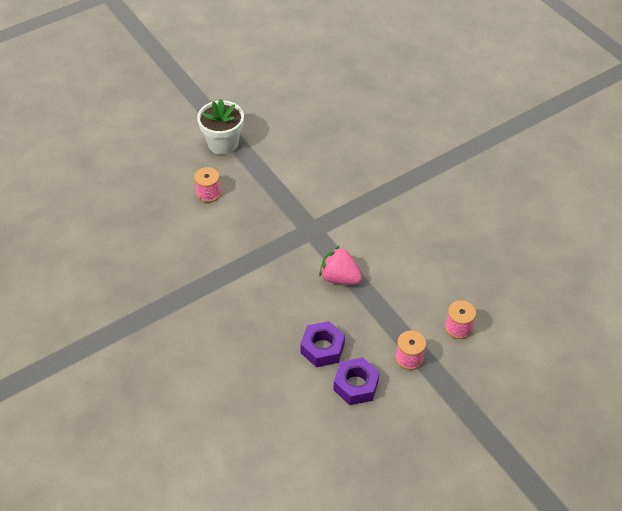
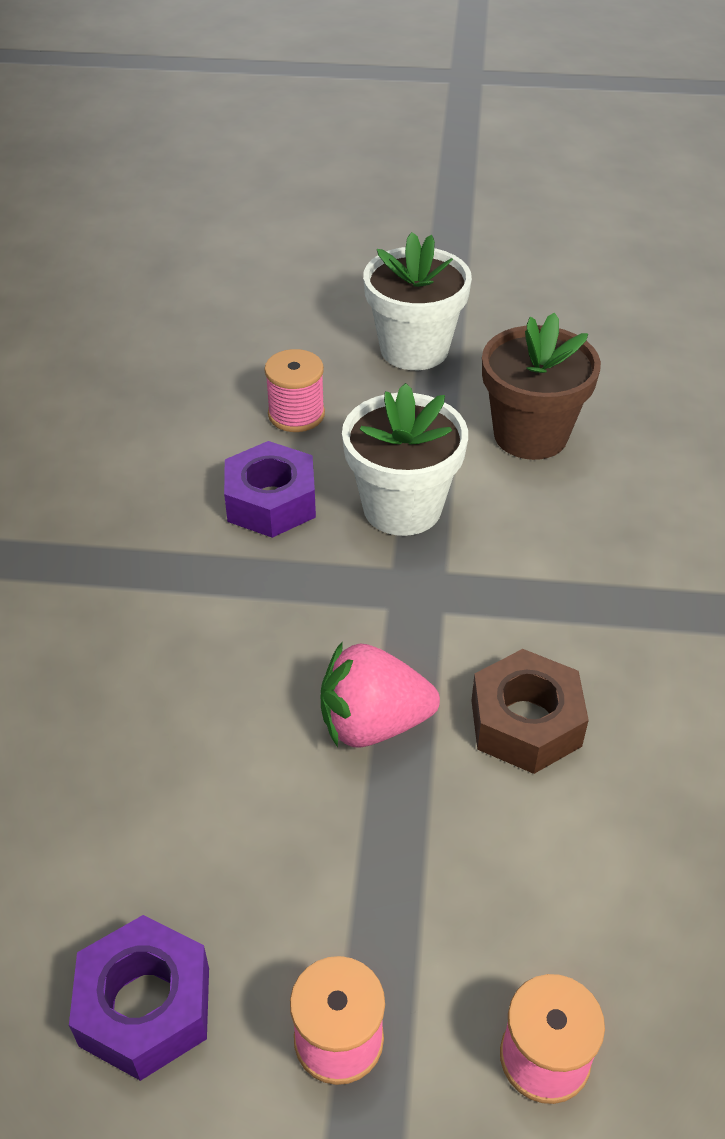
camera: 40 degrees right, 5 degrees down
(279, 206) = (402, 507): none -> white flower pot
(295, 155) = (530, 435): none -> brown flower pot
(322, 348) = (171, 855): purple nut -> purple nut (271, 502)
(339, 278) = (373, 723): pink strawberry -> pink strawberry turned 75 degrees counterclockwise
(380, 250) = (525, 723): none -> brown nut

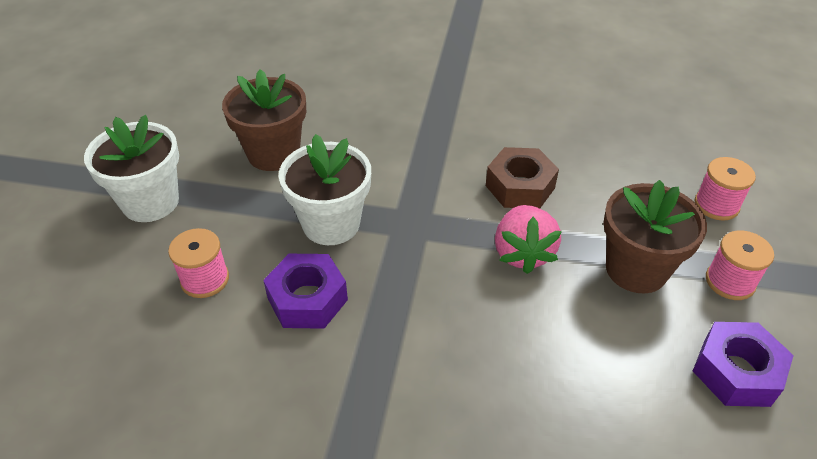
camera: 85 degrees left, 0 degrees up
(354, 883) = (636, 269): none -> brown flower pot

